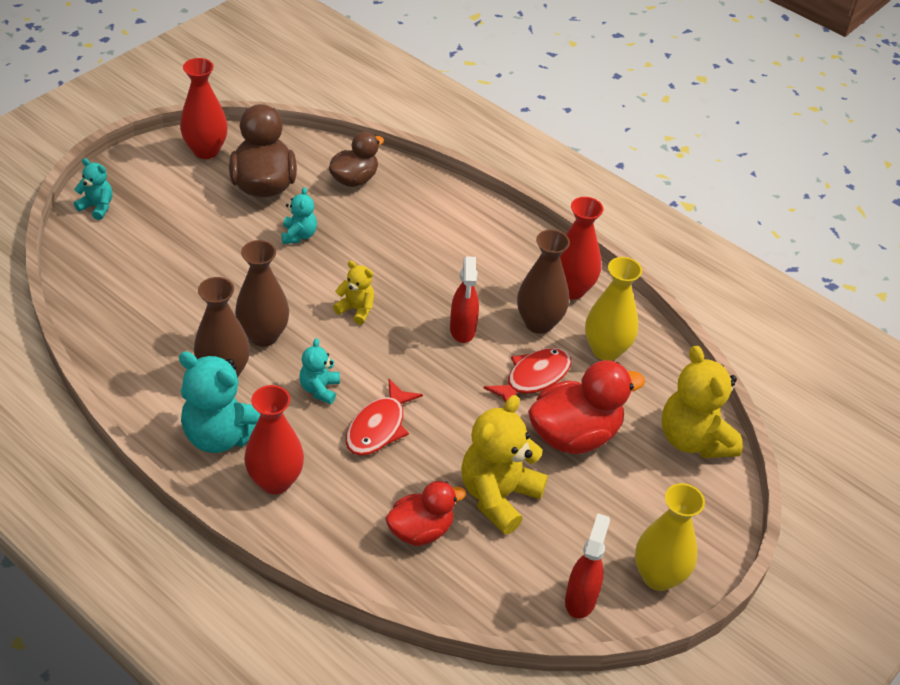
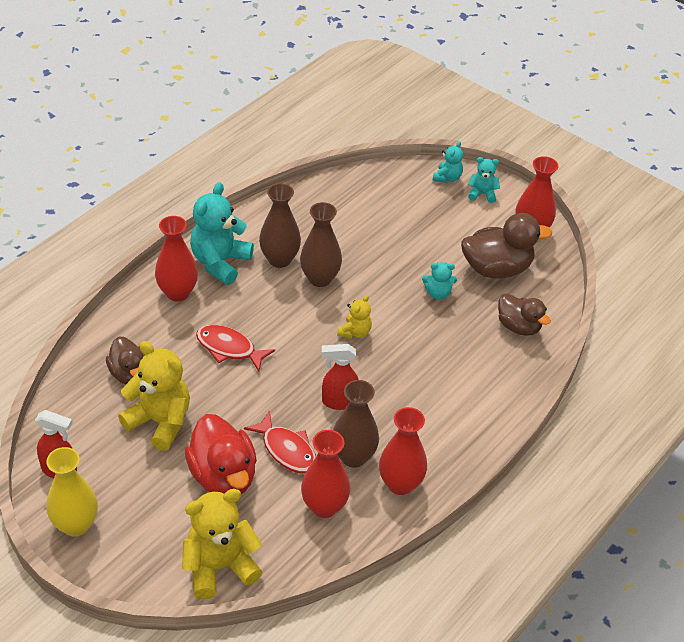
camera: 90 degrees right, 0 degrees up
(319, 389) = (266, 313): turquoise teddy bear -> turquoise teddy bear (482, 194)
(421, 530) = (130, 374): red duck -> brown duck
(606, 350) = (324, 506): yellow vase -> red vase

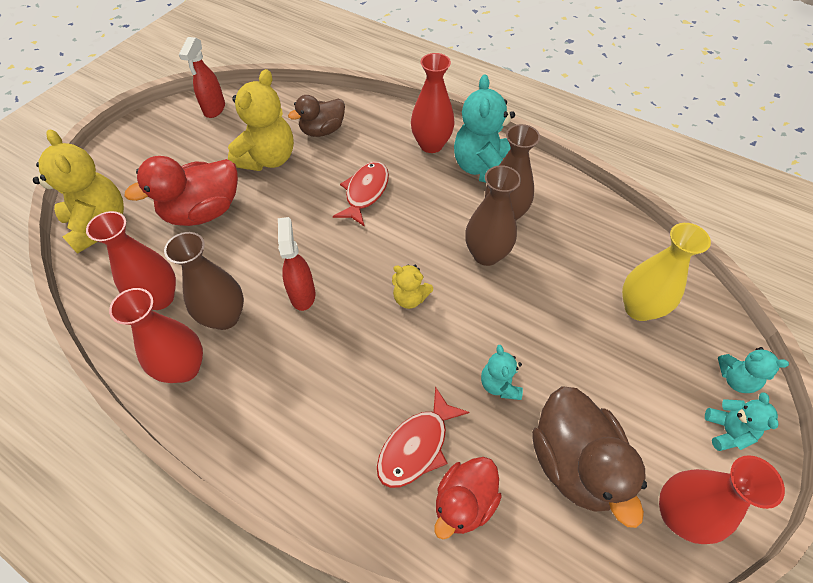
camera: 85 degrees right, 10 degrees up
(75, 524) = (158, 128): yellow vase -> yellow vase (639, 308)
(220, 262) = (482, 168): turquoise teddy bear -> turquoise teddy bear turned 105 degrees counterclockwise
(287, 450) = (234, 256): red fish -> red fish (416, 446)
(518, 326) = (464, 502): brown duck -> red duck

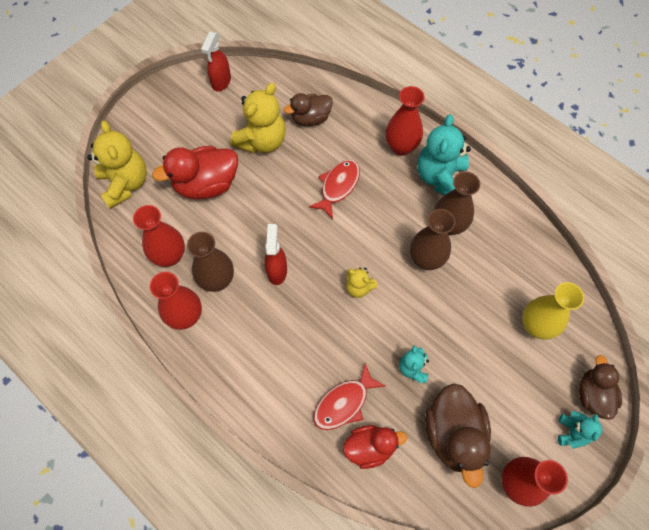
camera: 10 degrees right, 10 degrees up
(464, 502) = (370, 447): red duck -> red duck turned 150 degrees counterclockwise
(735, 379) = (592, 395): turquoise teddy bear -> brown duck

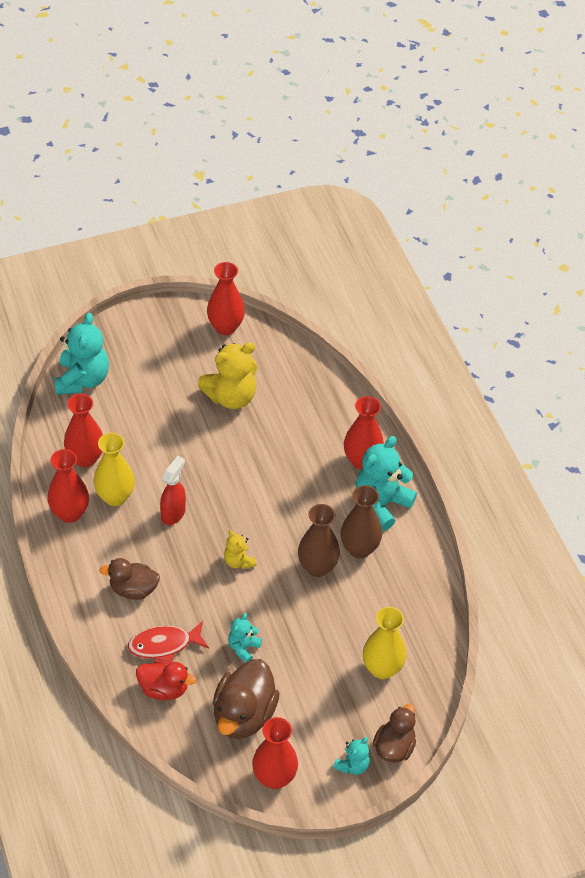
camera: 25 degrees right, 15 degrees down
(125, 184) = (82, 379): yellow teddy bear -> turquoise teddy bear
(206, 184) = (155, 412): red duck -> none
(217, 280) = (115, 497): brown vase -> yellow vase
(221, 82) = (225, 327): red spray bottle -> red vase
(310, 118) = (290, 397): brown duck -> brown duck (133, 589)
(338, 186) = (277, 468): red fish -> none

